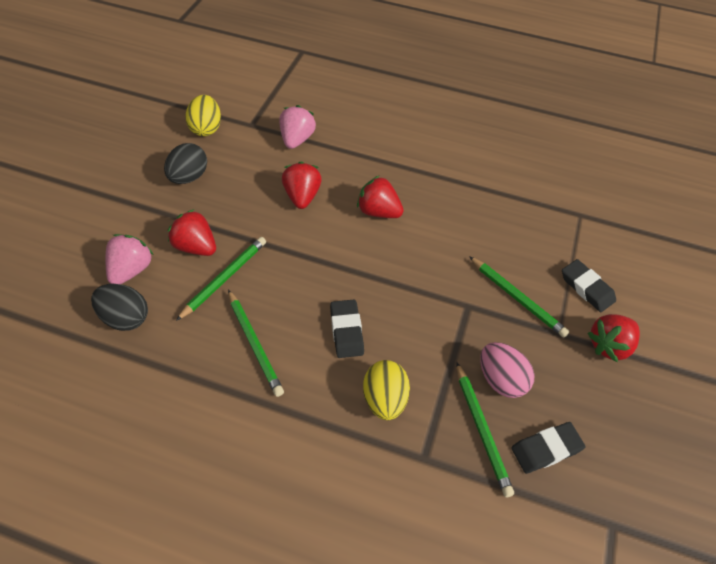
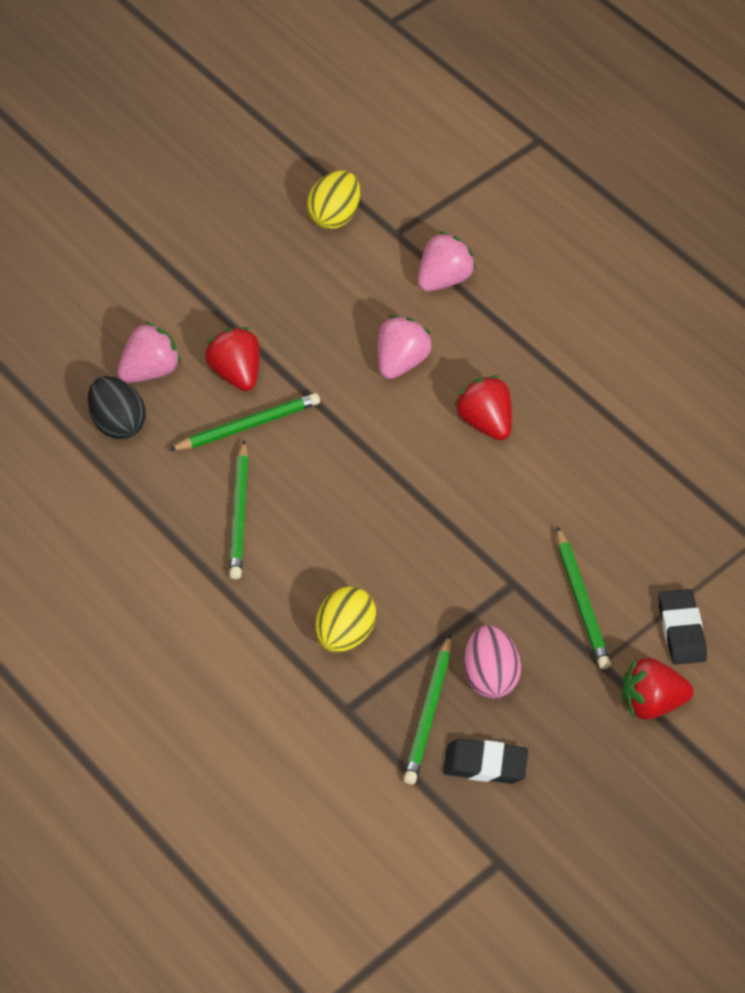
camera: 30 degrees right, 0 degrees up
(188, 177) = (275, 278): black egg -> none
(302, 196) = (400, 362): red strawberry -> pink strawberry
(346, 331) = (350, 546): black eraser -> none

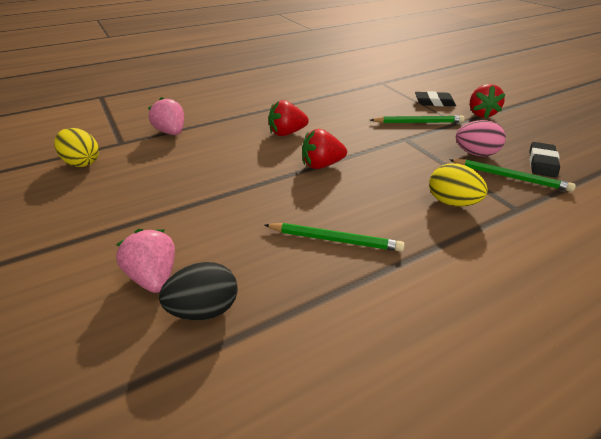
camera: 75 degrees left, 15 degrees down
(235, 373) = (190, 224): red strawberry -> red strawberry (321, 165)
(247, 426) = (247, 224): green pencil -> none
(400, 362) = (225, 153): pink strawberry -> none

